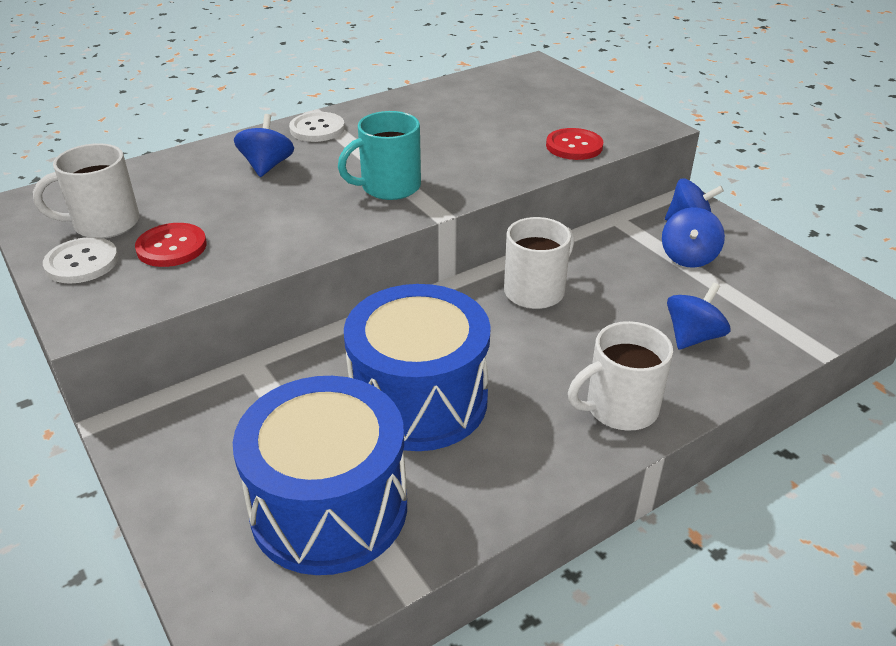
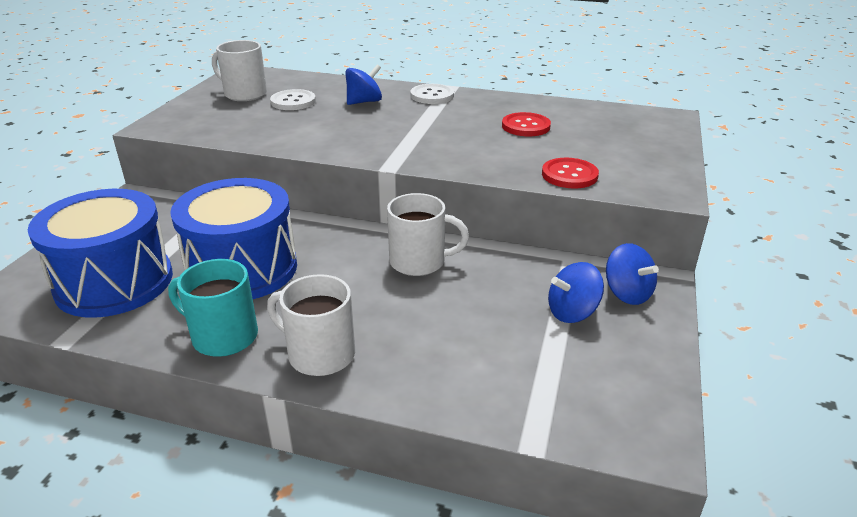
camera: 50 degrees right, 5 degrees down
(82, 262) = (202, 105): white button -> white button (293, 101)
(171, 247) = (243, 116): red button -> red button (526, 126)
(389, 187) = (397, 140): turquoise mug -> turquoise mug (223, 336)
(693, 337) = (457, 357): blue spinning top -> none

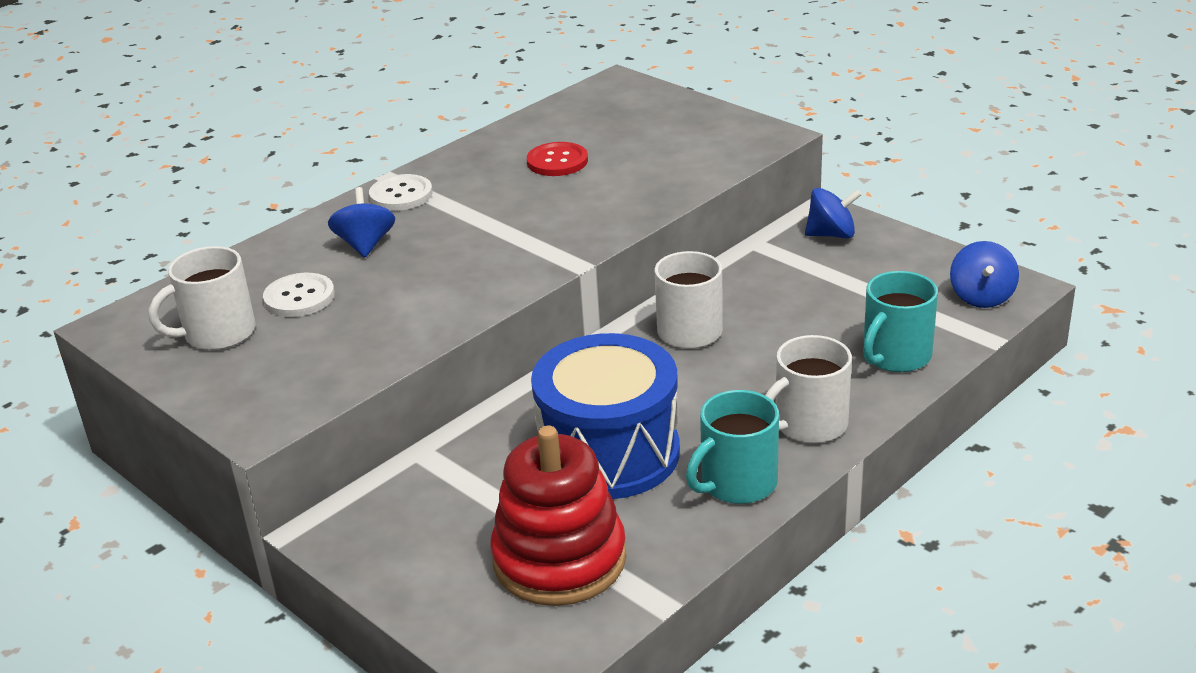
camera: 60 degrees left, 0 degrees up
(114, 282) = (559, 559): blue drum -> red stacking toy
(456, 381) = (895, 356): none -> turquoise mug
(569, 175) = (694, 171): red button -> none
(572, 312) = (839, 270): blue spinning top -> blue spinning top (981, 297)

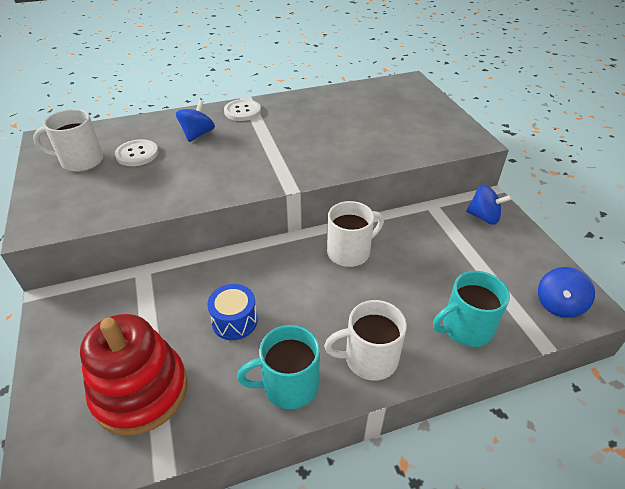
camera: 25 degrees right, 10 degrees up
(557, 161) = (338, 118): red button -> none
(609, 453) = (234, 321): blue drum -> blue drum, size x0.48

